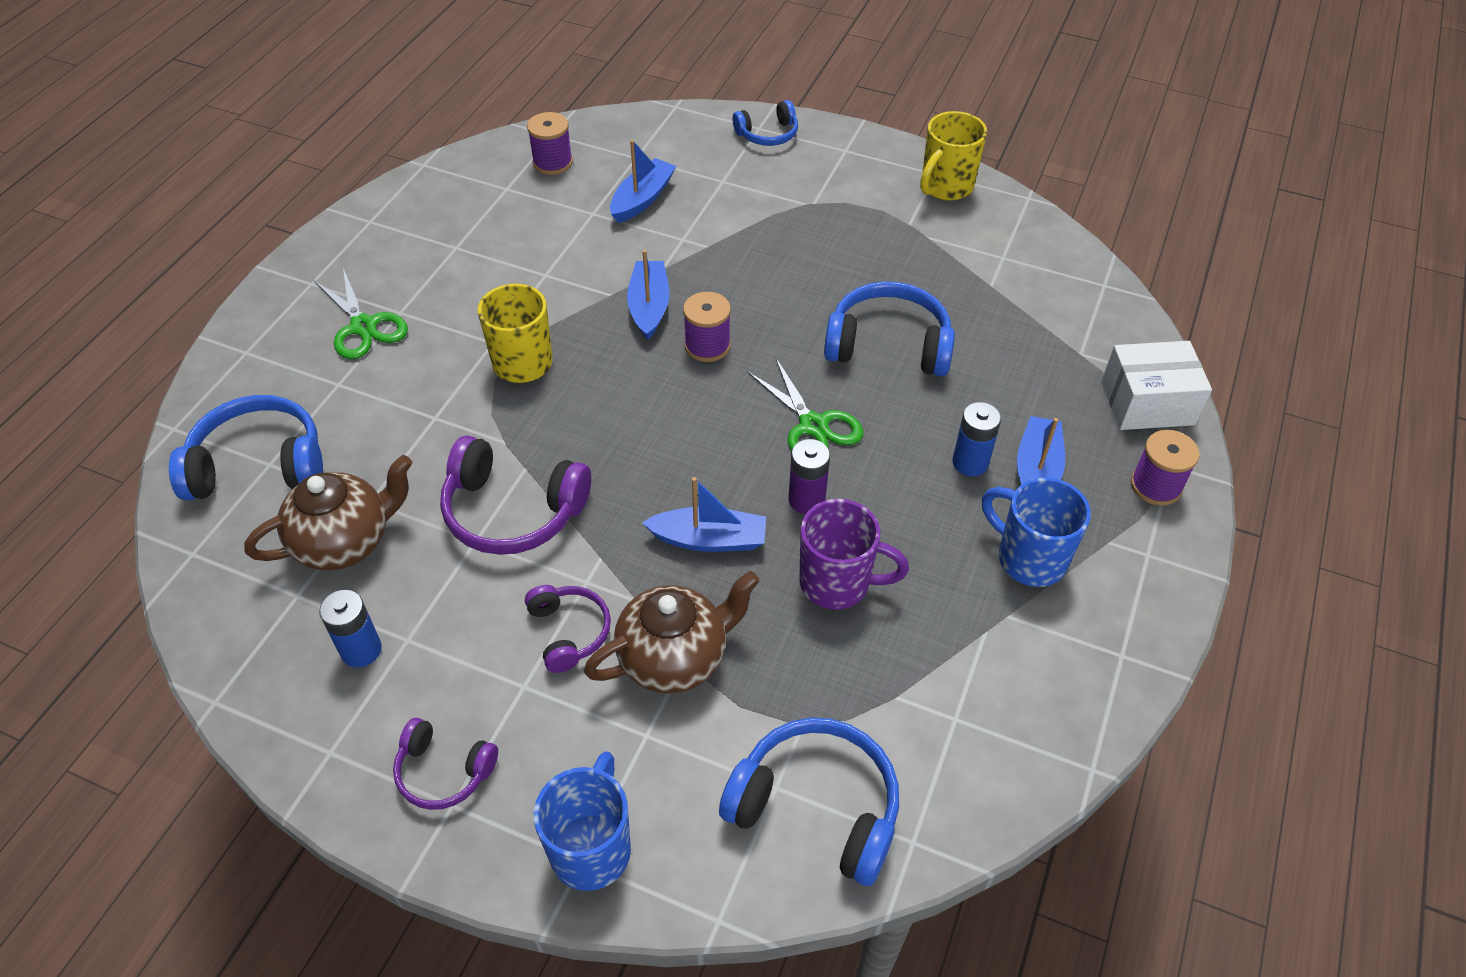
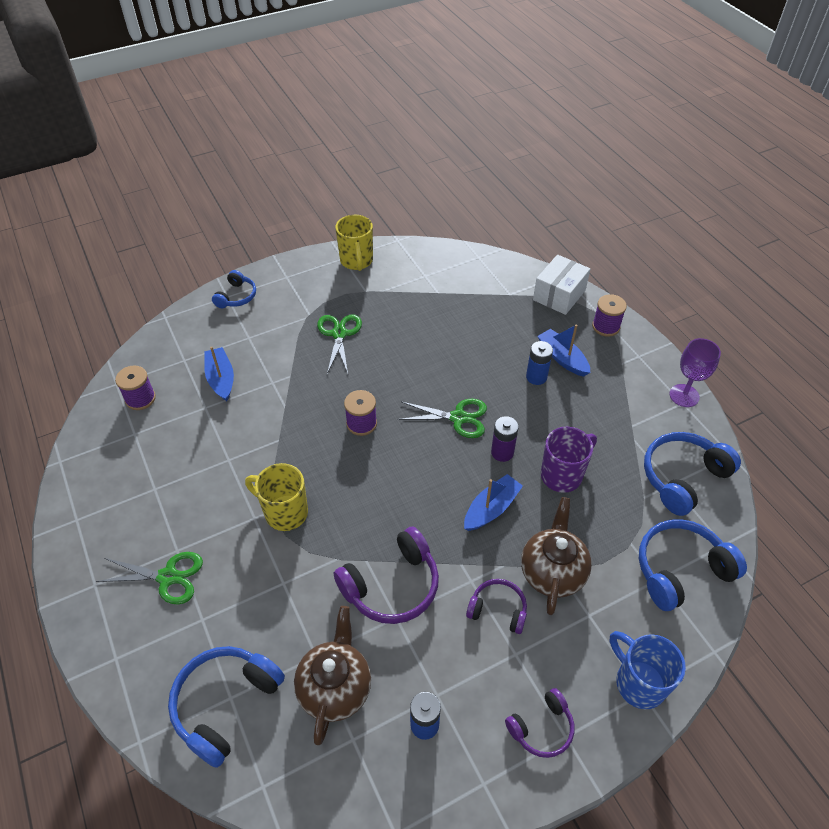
camera: 50 degrees left, 0 degrees up
(649, 307) = (306, 429): blue boat -> none
(815, 245) = (339, 334): none -> green scissors
(888, 345) = (436, 354): blue headphones -> blue headphones (682, 477)
(1029, 558) = (608, 396): blue mug -> none
(1139, 649) = (684, 395): none -> purple goblet

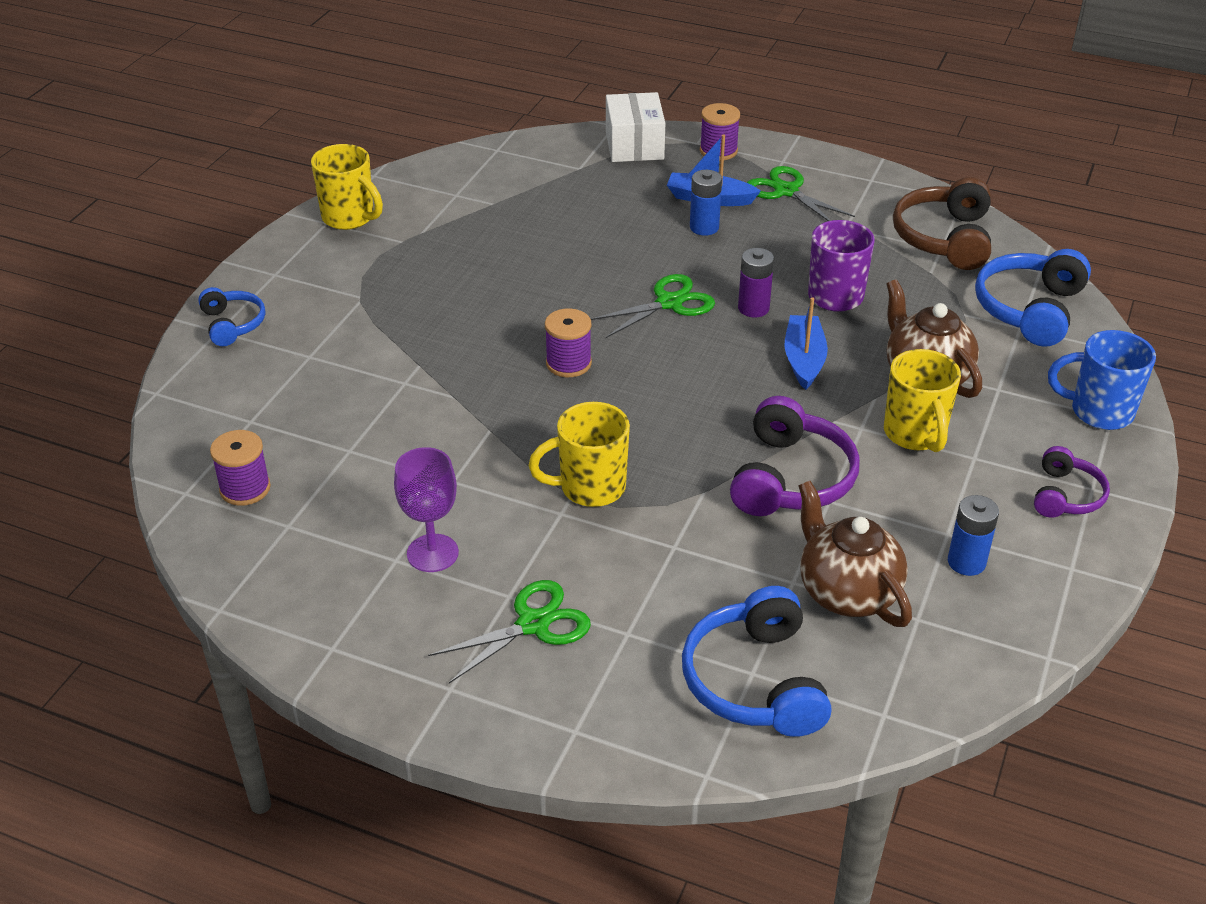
camera: 40 degrees left, 10 degrees down
(221, 379) = (331, 413): blue boat -> none
(339, 334) = (426, 296): green scissors -> green scissors (786, 191)
(498, 610) = (915, 434): purple headphones -> yellow mug
(682, 477) = (944, 238): blue headphones -> brown headphones
(684, 395) = (865, 173): purple goblet -> purple goblet (432, 553)

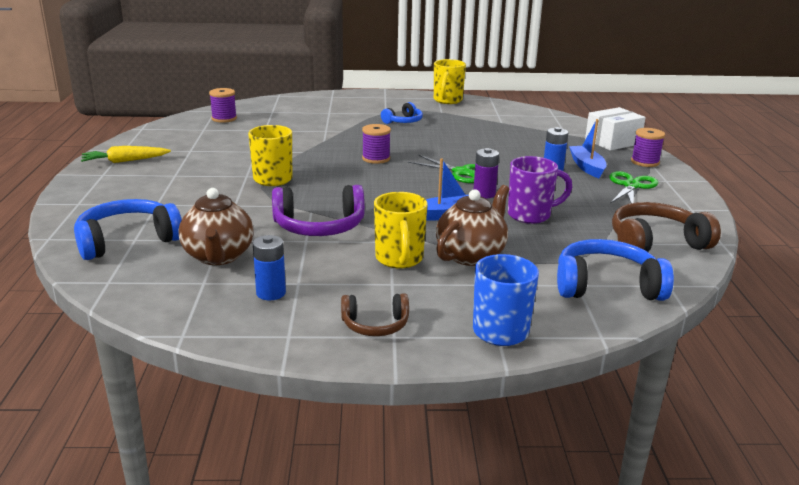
camera: 65 degrees right, 15 degrees down
(232, 324) = (339, 97): blue headphones -> blue headphones (403, 121)
(399, 652) = (125, 161): none -> yellow carrot
(432, 553) = (198, 156): purple goblet -> none
(533, 624) = (155, 183): green scissors -> none
(847, 592) = (218, 257): brown teapot -> brown teapot turned 135 degrees clockwise
(915, 434) = (399, 259): yellow mug -> yellow mug turned 60 degrees counterclockwise
(1066, 495) = (375, 325): purple headphones -> brown headphones

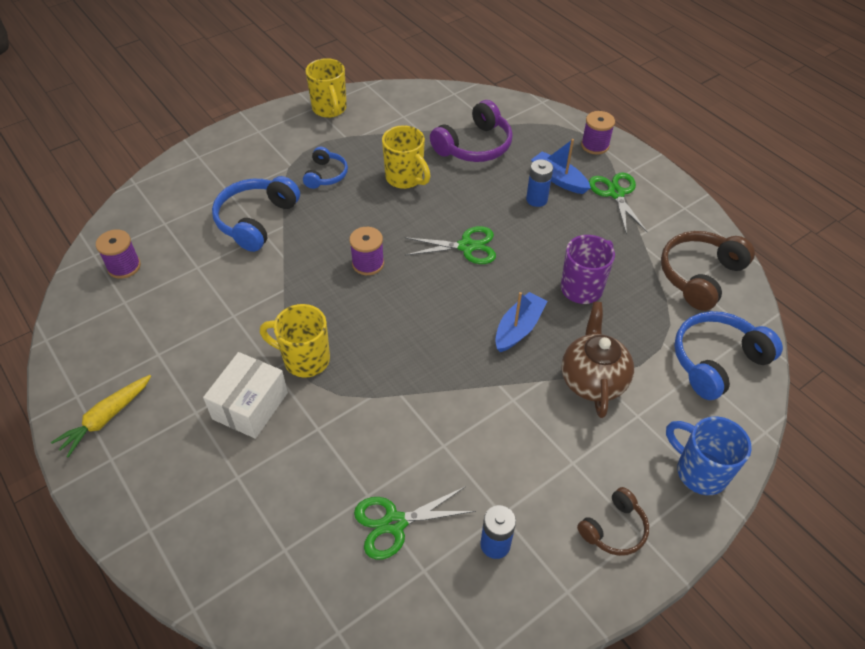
camera: 35 degrees left, 25 degrees up
(127, 241) = (280, 557): blue headphones -> blue headphones (256, 220)
(218, 257) = (394, 523): brown teapot -> green scissors
(319, 226) = (433, 415): purple headphones -> purple headphones (474, 146)
(399, 259) = (546, 423): yellow mug -> yellow mug (405, 178)
(484, 194) = (518, 274): purple battery -> none
(612, 142) = (542, 121): white box -> white box (250, 405)

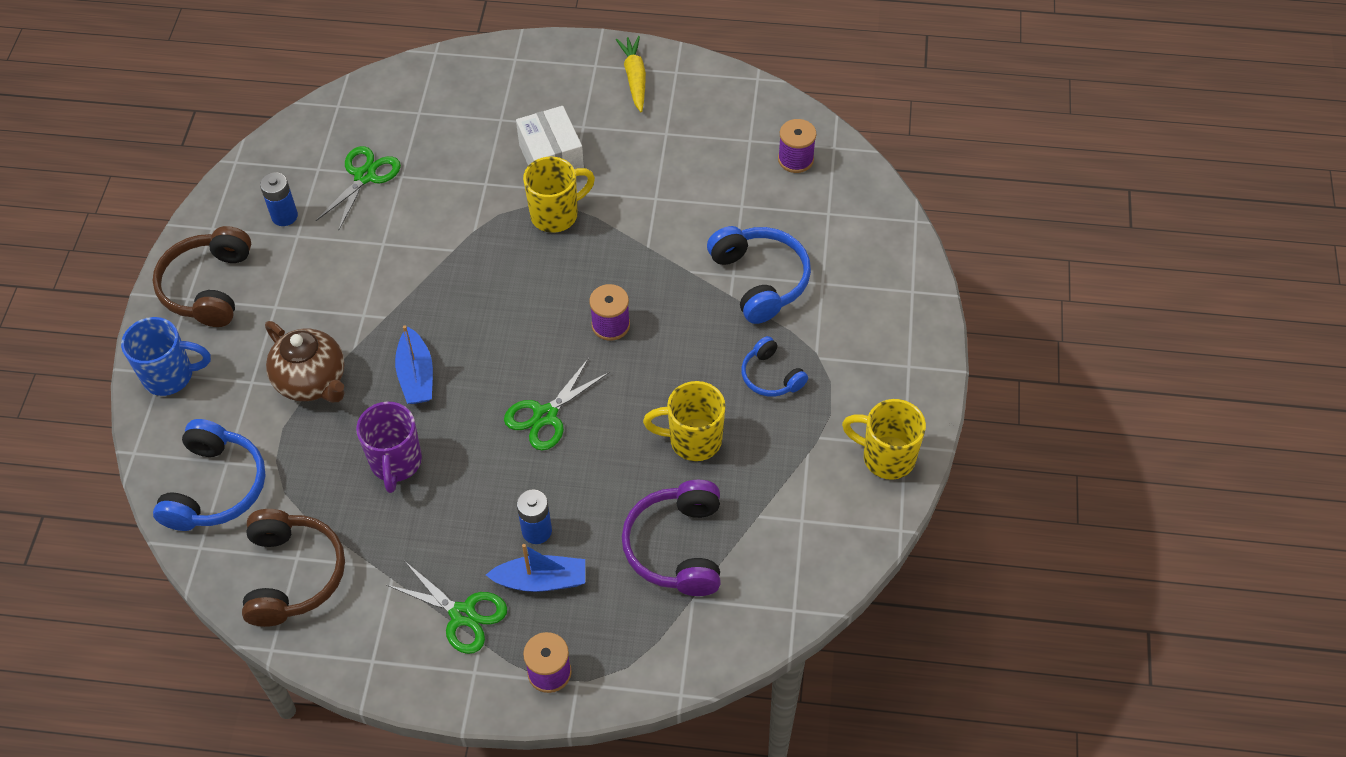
camera: 135 degrees right, 5 degrees up
(614, 529) = (208, 287): brown headphones -> brown headphones, size x1.70

